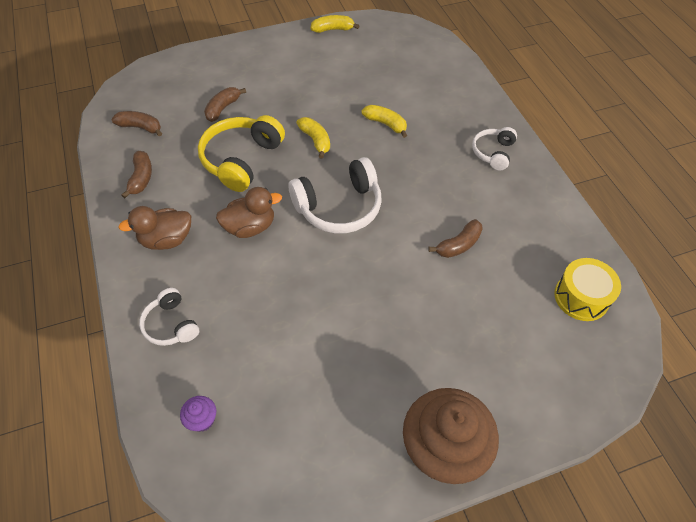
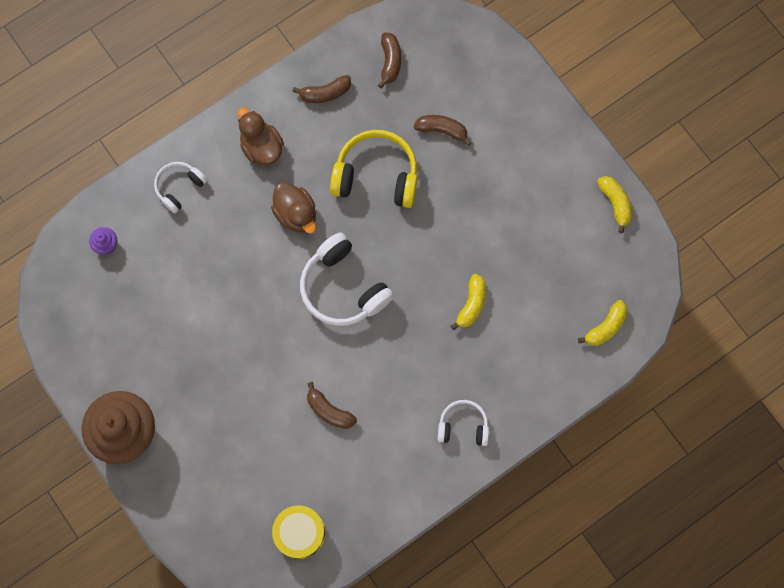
camera: 75 degrees right, 20 degrees up
(315, 140) = (425, 239): yellow banana -> yellow banana (605, 327)

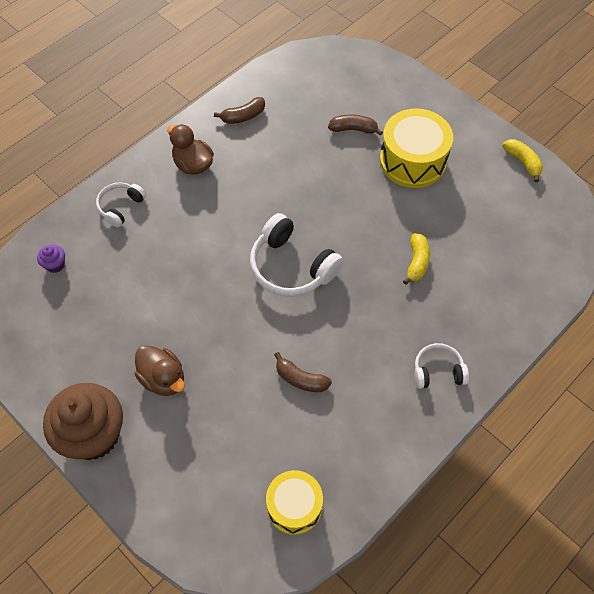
camera: 10 degrees left, 15 degrees down
(296, 214) = (234, 213): brown duck -> brown duck (163, 379)
(376, 176) = (302, 172): yellow headphones -> none
(390, 62) = (295, 86): brown banana -> none
(497, 181) = (413, 161): none -> yellow drum
(605, 327) = (547, 262): yellow banana -> none

